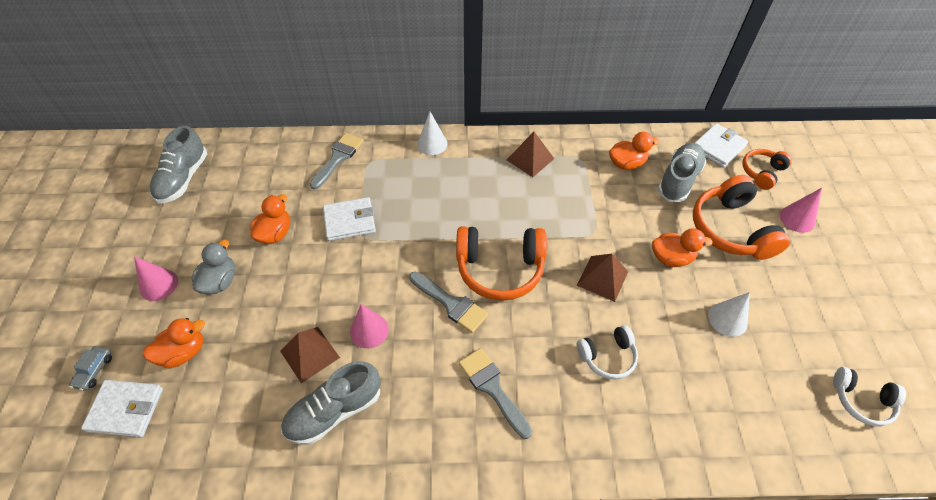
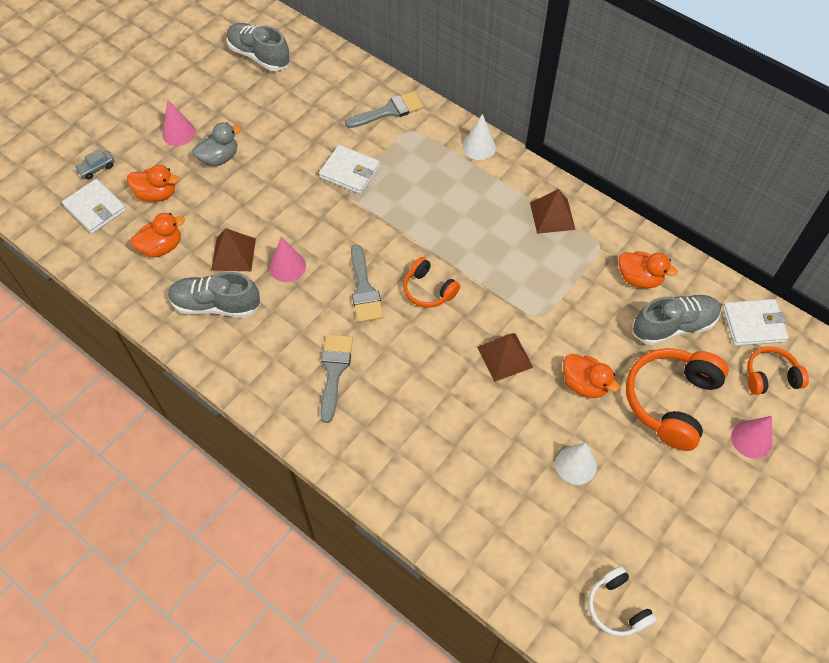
camera: 40 degrees right, 5 degrees up
(183, 179) = (259, 56): grey shoe -> grey shoe turned 75 degrees clockwise
(275, 233) = (287, 145): orange duck -> orange duck (162, 247)
(500, 269) = (428, 290): orange headphones -> orange headphones, size x0.56
(607, 356) = (442, 415): white headphones -> none

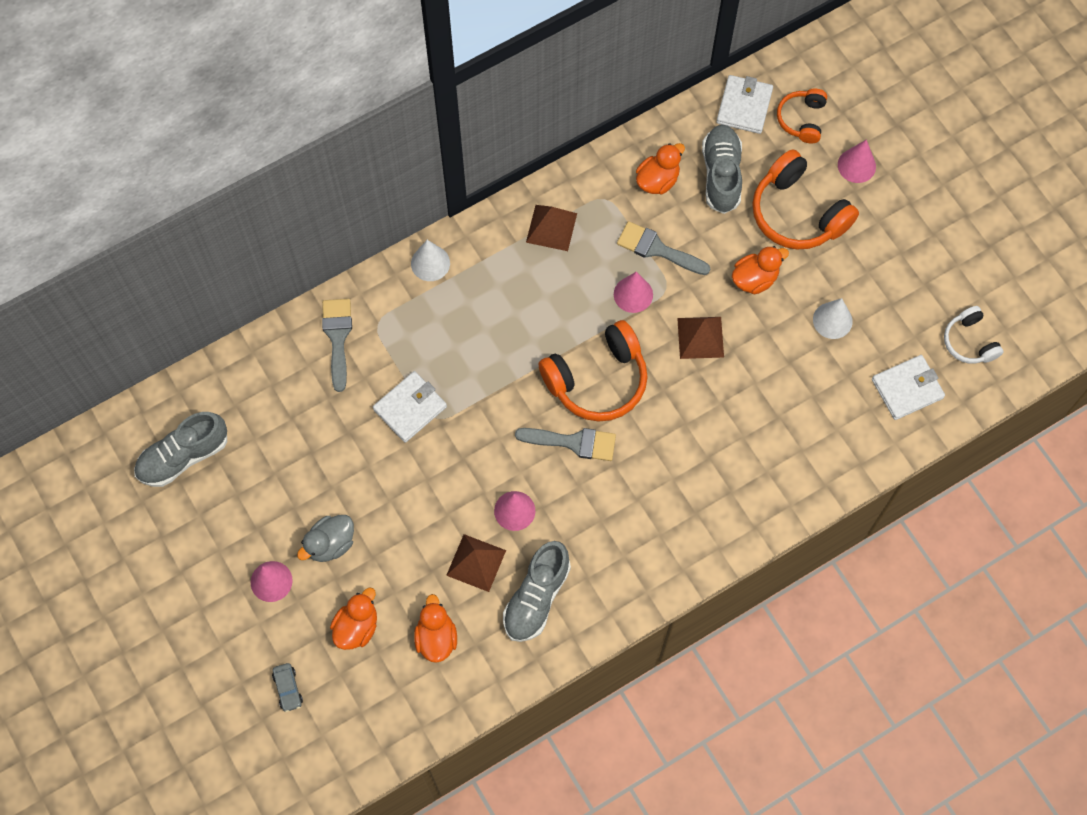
camera: 70 degrees left, 10 degrees up
(95, 208) = (350, 701): white wallet -> white wallet (907, 389)
(219, 158) = (330, 544): grey duck -> grey duck turned 120 degrees counterclockwise
(334, 371) = (659, 501): grey brush -> grey brush (657, 249)
(428, 290) = (597, 380): orange headphones -> orange headphones, size x1.77
(521, 292) = (633, 294): none -> pink cone
(617, 607) = (969, 342): white headphones -> white headphones turned 75 degrees clockwise

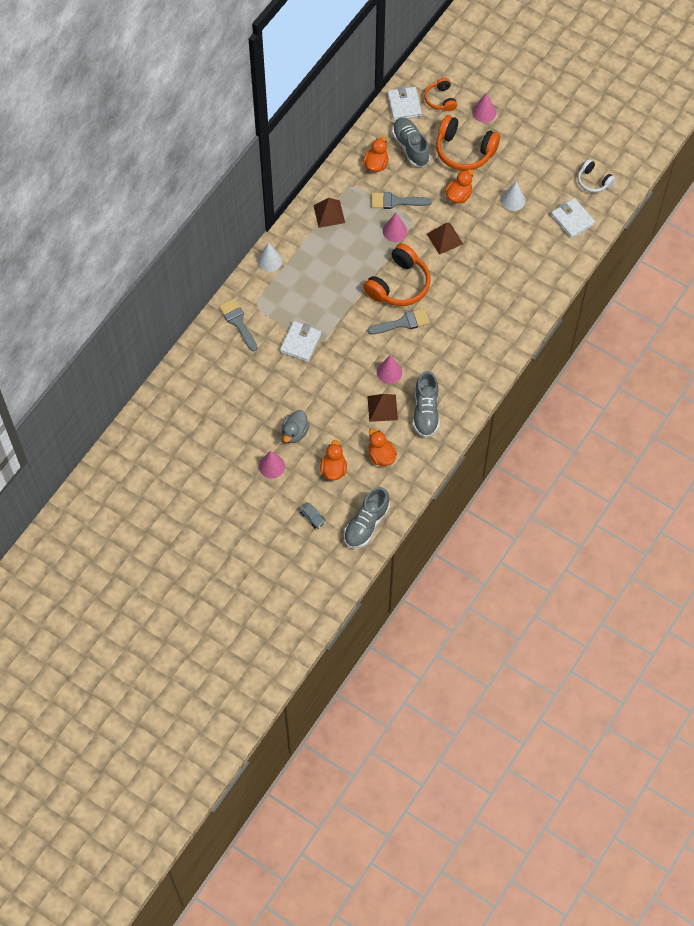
camera: 25 degrees left, 5 degrees down
(183, 456) = (183, 422): grey shoe -> grey shoe (366, 524)
(907, 389) = (572, 219): white wallet -> white wallet turned 75 degrees counterclockwise

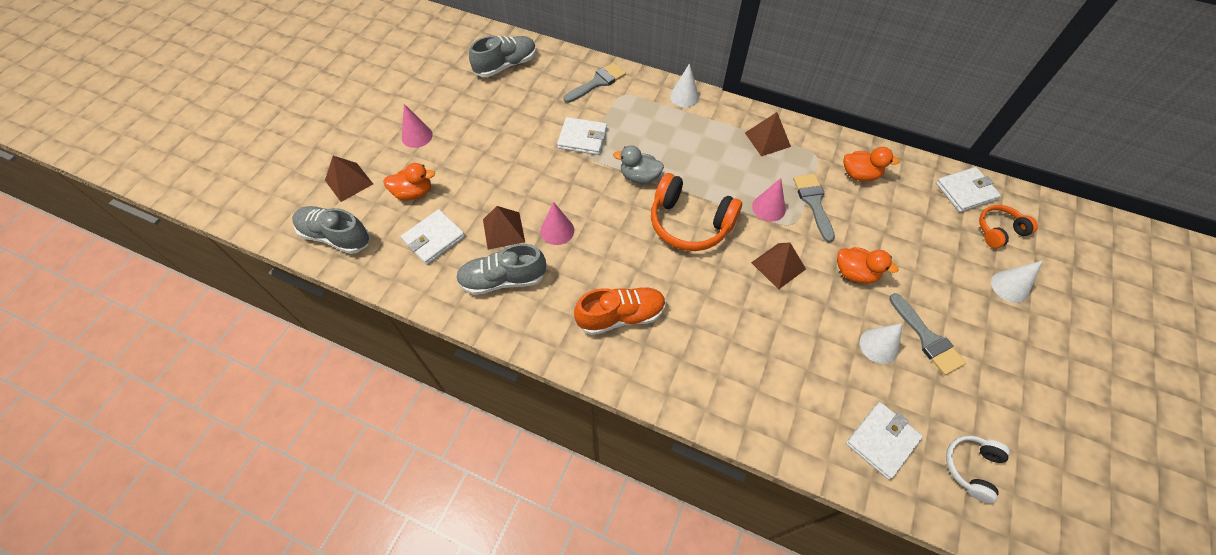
camera: 80 degrees right, 5 degrees down
(294, 432) = (461, 150): grey duck -> grey duck (639, 177)
(312, 517) = (349, 182): grey car -> brown pyramid
(381, 456) = (434, 239): orange duck -> white wallet
(403, 323) = (633, 235): grey brush -> grey brush (927, 338)
(410, 147) = (904, 207): grey shoe -> grey shoe (506, 65)
(464, 151) = (931, 270): orange headphones -> none
(467, 342) = (620, 316): none -> orange shoe
(484, 112) = (1009, 286): pink cone -> white cone

